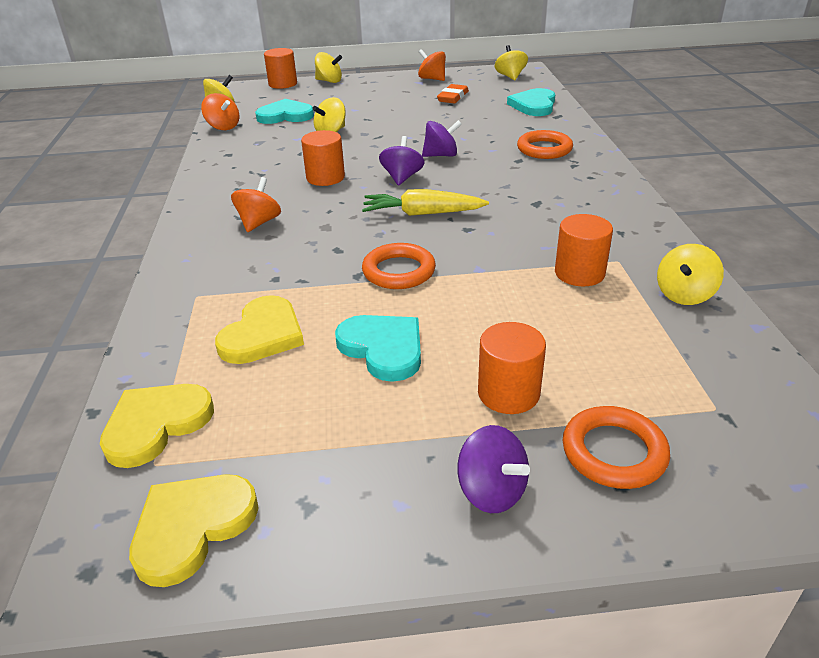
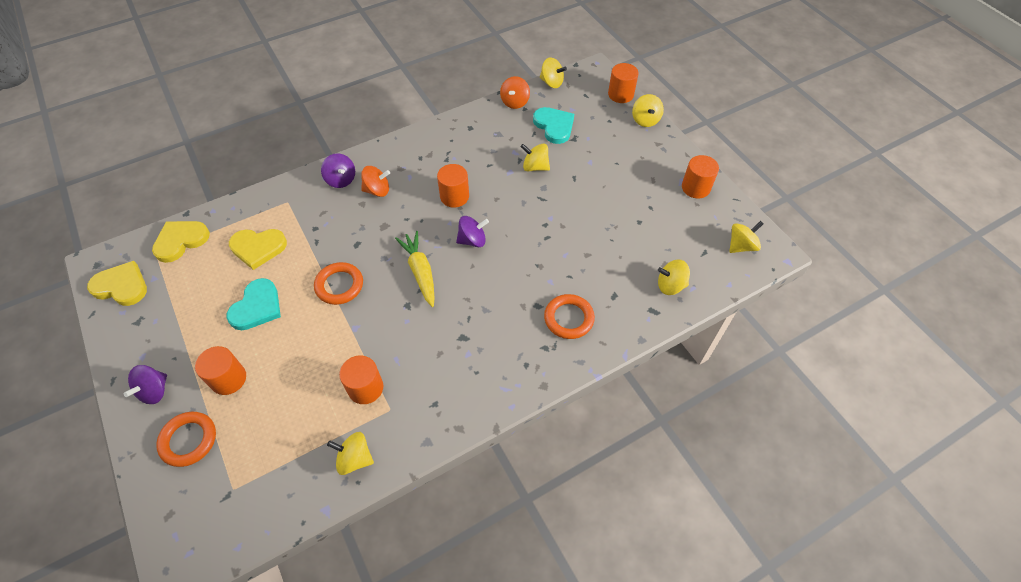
camera: 65 degrees right, 20 degrees up
(156, 425) = (181, 241): yellow heart -> yellow heart turned 60 degrees counterclockwise
(432, 79) = (695, 188): orange spinning top -> orange cylinder
(441, 155) = (523, 251): purple spinning top -> purple spinning top (341, 180)
(453, 97) = (656, 218): orange eraser -> none
(534, 105) = (670, 285): turquoise heart -> yellow spinning top

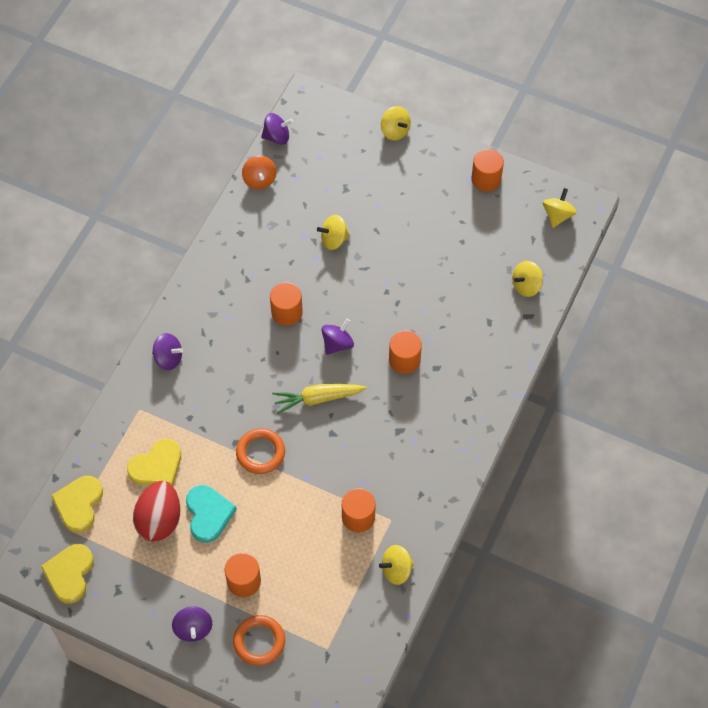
camera: 35 degrees left, 5 degrees up
(121, 286) = (69, 574): yellow heart -> yellow heart turned 60 degrees counterclockwise
(219, 288) = (159, 520): none -> red egg
(377, 190) = (212, 348): orange spinning top -> none
(420, 272) = (317, 399): yellow carrot -> yellow carrot turned 45 degrees counterclockwise
(551, 83) = (277, 137): yellow spinning top -> purple spinning top
(554, 126) = (317, 186): turquoise heart -> none
(569, 318) = (468, 363): orange ring -> none
(620, 94) = (352, 114): orange cylinder -> orange cylinder (404, 360)

